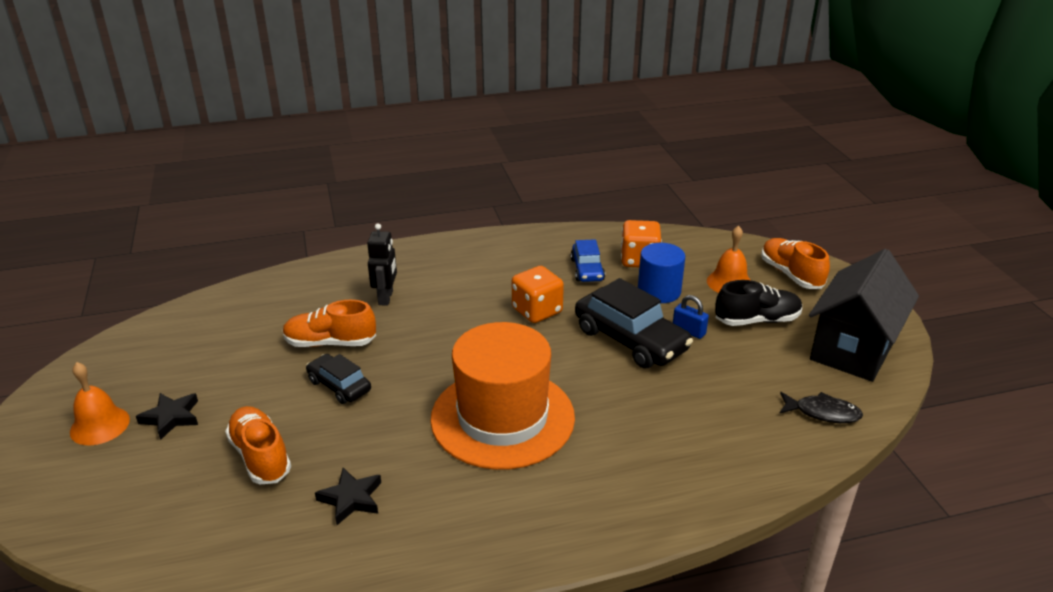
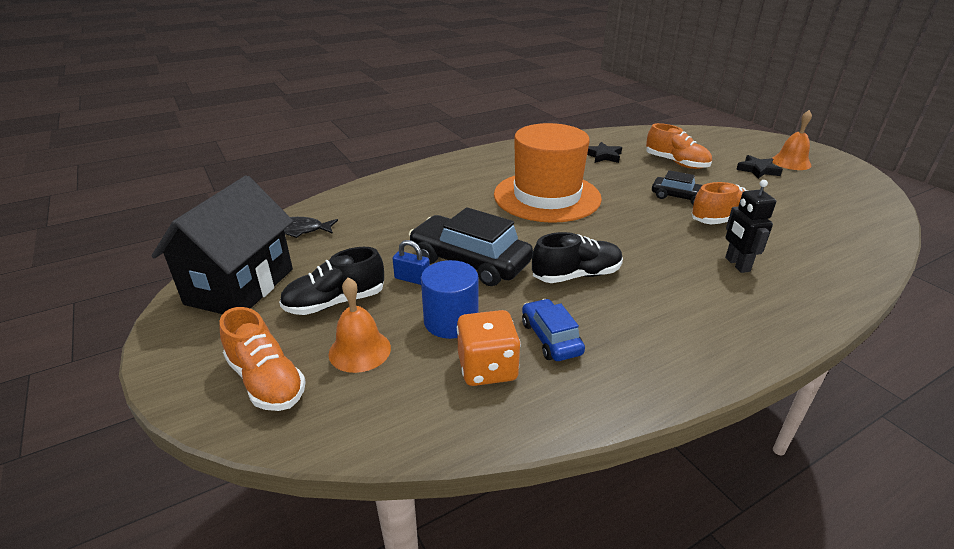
camera: 165 degrees right, 0 degrees up
(537, 311) = (576, 275): orange dice -> black shoe

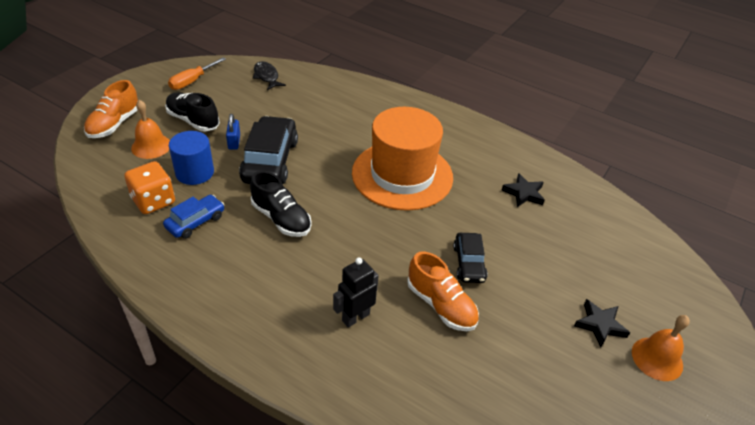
camera: 60 degrees right, 10 degrees up
(240, 286) = (192, 81): black house -> orange screwdriver
(676, 163) = (556, 251): orange shoe -> none

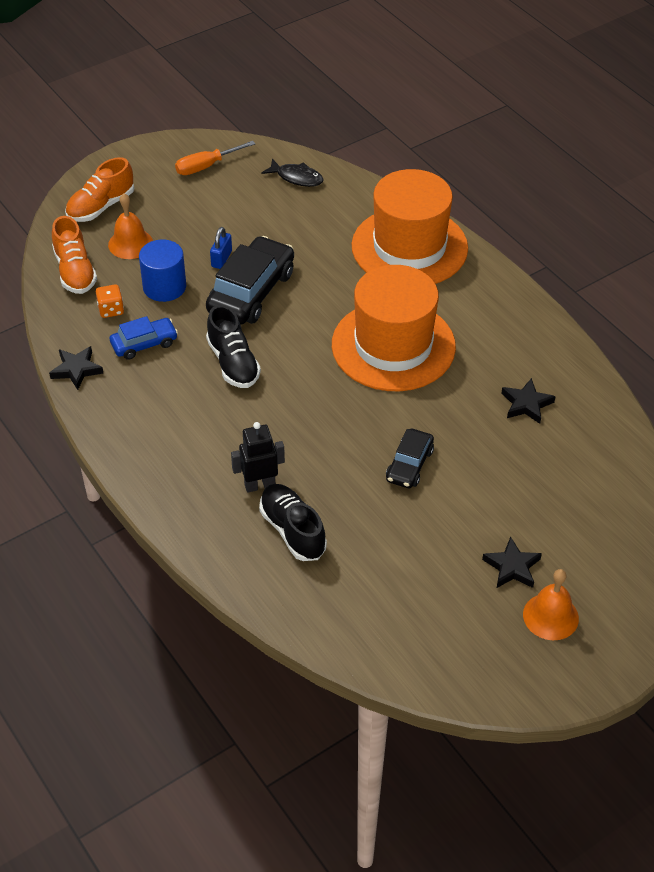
camera: 25 degrees right, 5 degrees up
(140, 259) = (76, 370): none -> black star
(153, 201) = (111, 310): orange dice -> orange dice, size x0.61
(193, 120) = (187, 221): black shoe -> black shoe (292, 531)
(266, 76) = (297, 178): black fish -> black fish turned 120 degrees clockwise
(374, 105) = (409, 247): none -> orange hat
(441, 305) = (353, 498): orange shoe -> orange shoe (75, 271)

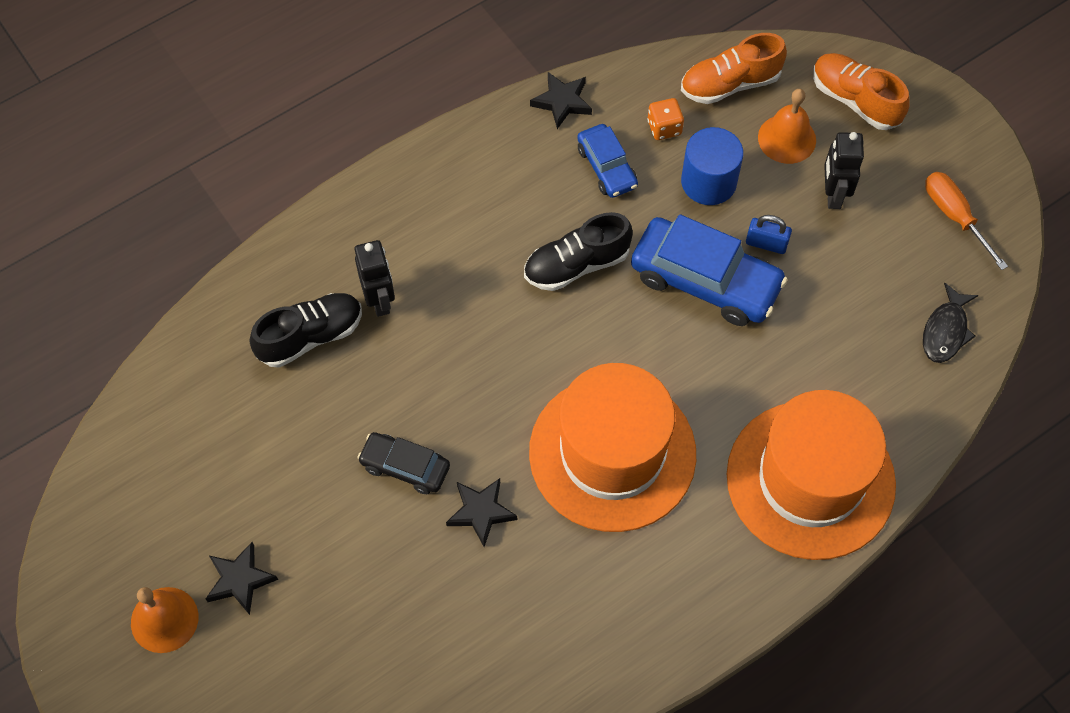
camera: 90 degrees right, 15 degrees up
(182, 223) = (833, 194): none -> black robot
(251, 292) = (705, 280): black car -> blue car
(526, 404) = (507, 619): black star -> black star (481, 512)

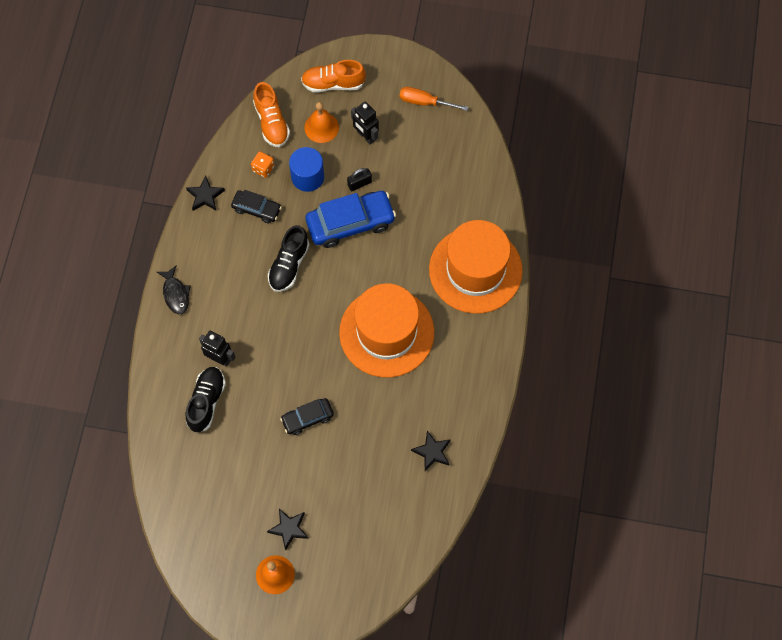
camera: 45 degrees left, 5 degrees up
(481, 512) = (358, 407): black star -> black star (432, 452)
(607, 167) = (256, 209): blue car -> black car
(730, 84) = (271, 122): orange shoe -> orange shoe turned 45 degrees counterclockwise
(766, 243) = (359, 183): blue padlock -> black padlock
(945, 331) = (468, 157): black fish -> black fish (176, 294)

